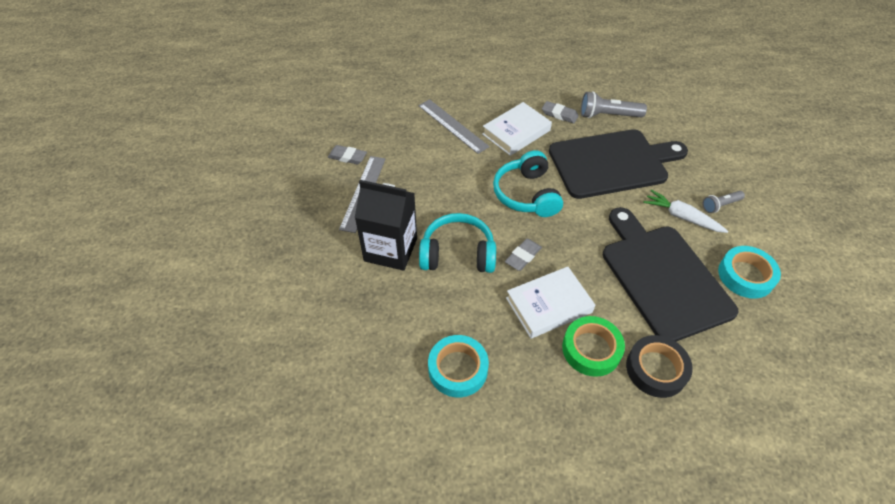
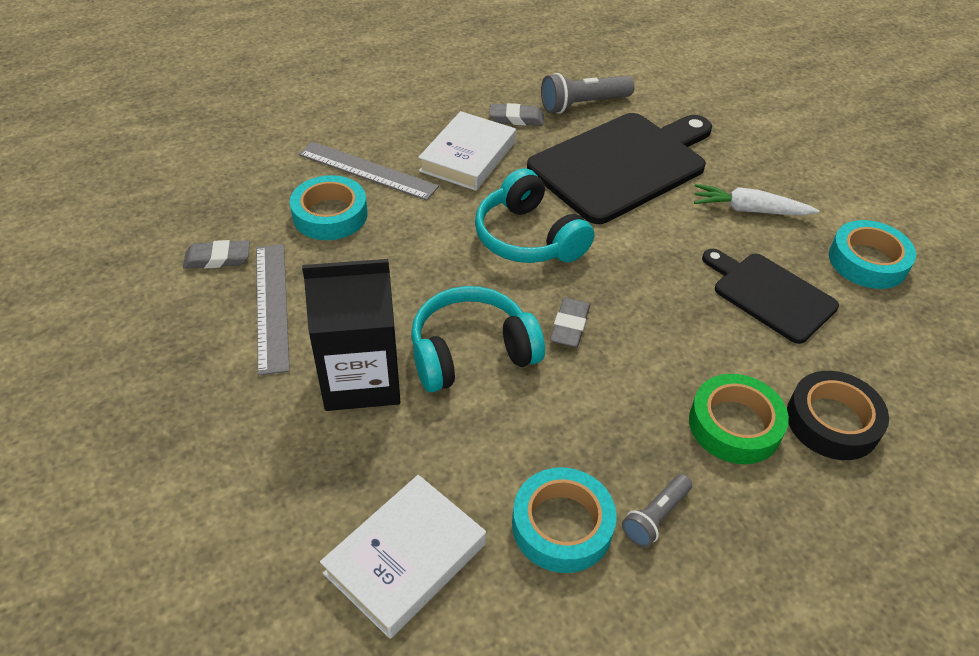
camera: 25 degrees left, 5 degrees down
(418, 148) = (330, 215): none -> turquoise tape
(549, 305) = (643, 383): white book -> white book (405, 558)
(662, 276) = (770, 294): black cutting board -> black cutting board, size x0.58
(720, 205) = (787, 182): grey flashlight -> grey flashlight (655, 517)

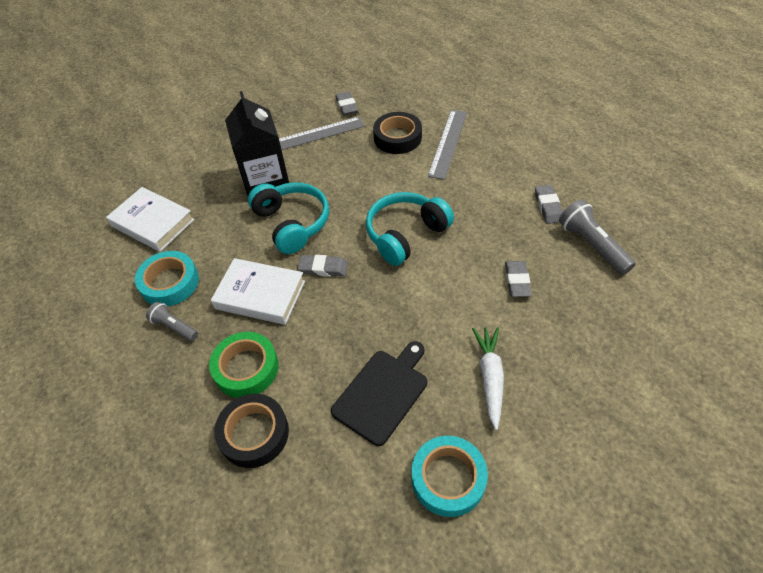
camera: 85 degrees right, 5 degrees up
(330, 215) = (397, 138): turquoise tape -> black tape
(468, 157) = (485, 188): white book -> white book (260, 295)
(622, 164) = (517, 281): black cutting board -> grey eraser

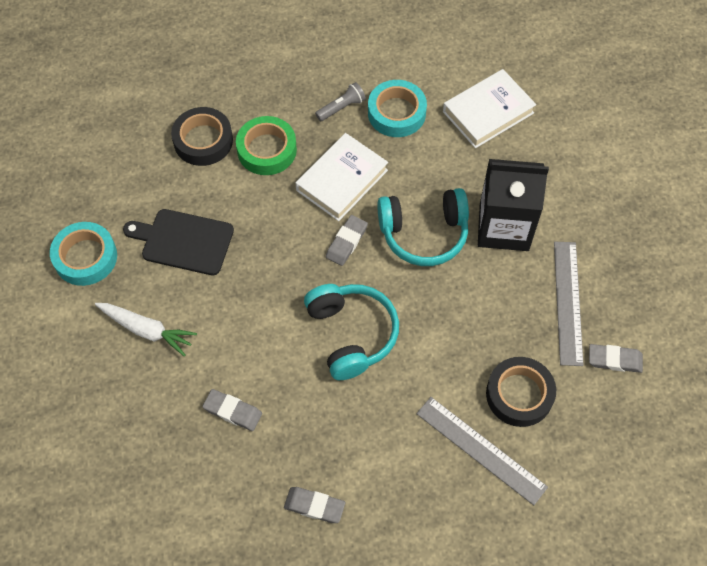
camera: 110 degrees right, 10 degrees up
(383, 393) = (183, 241): black cutting board -> black cutting board turned 135 degrees clockwise
(592, 245) = (234, 517): grey flashlight -> none

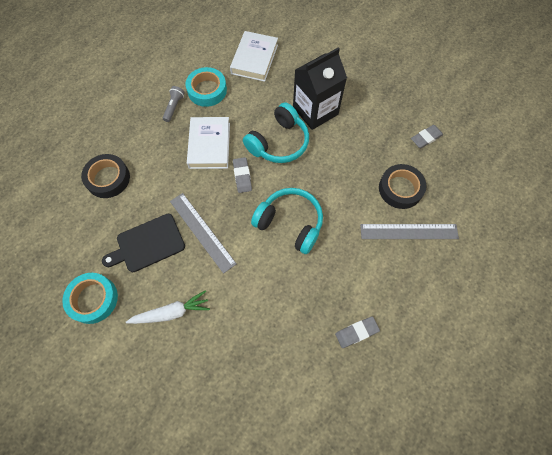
camera: 40 degrees left, 5 degrees up
(233, 411) = (264, 318): grey eraser -> none
(267, 150) = (151, 158): green tape -> none
(568, 302) = (379, 126): grey ruler -> grey ruler (202, 231)

